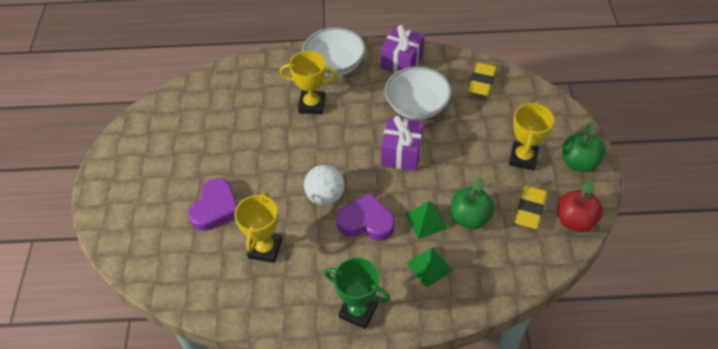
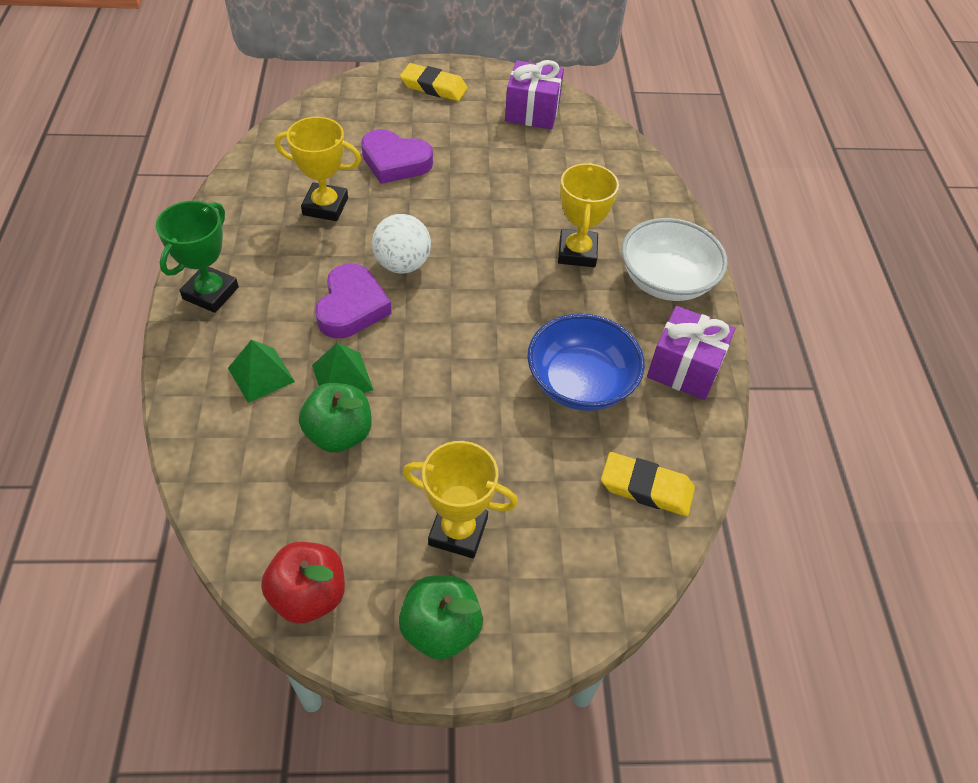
camera: 85 degrees right, 0 degrees up
(401, 153) = (476, 355): purple gift -> purple gift (532, 112)
(417, 106) = (580, 382): white bowl -> blue bowl
(530, 209) = (344, 525): yellow eraser -> yellow eraser (434, 87)

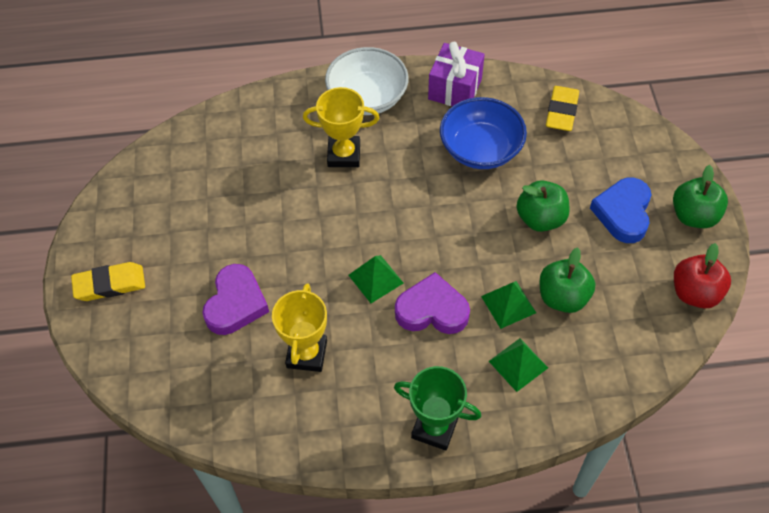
camera: 90 degrees left, 5 degrees up
(402, 264) = (375, 279): white ball -> green pyramid
(434, 87) = (110, 284): yellow eraser -> yellow eraser turned 60 degrees clockwise
(458, 531) = (623, 213): yellow trophy -> blue heart
(462, 430) = (540, 218): none -> green apple
(532, 112) = (151, 195): purple gift -> none

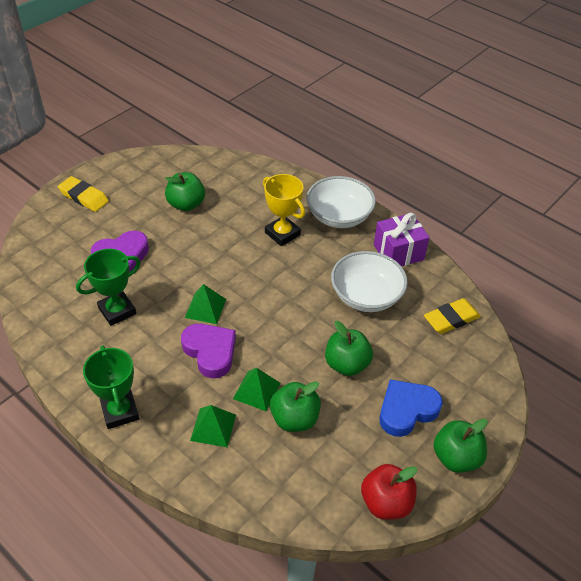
camera: 45 degrees right, 10 degrees down
(221, 203) = (186, 204): none -> green apple
(307, 354) = (117, 311): yellow trophy -> green trophy
(480, 149) = (366, 296): blue bowl -> white bowl

